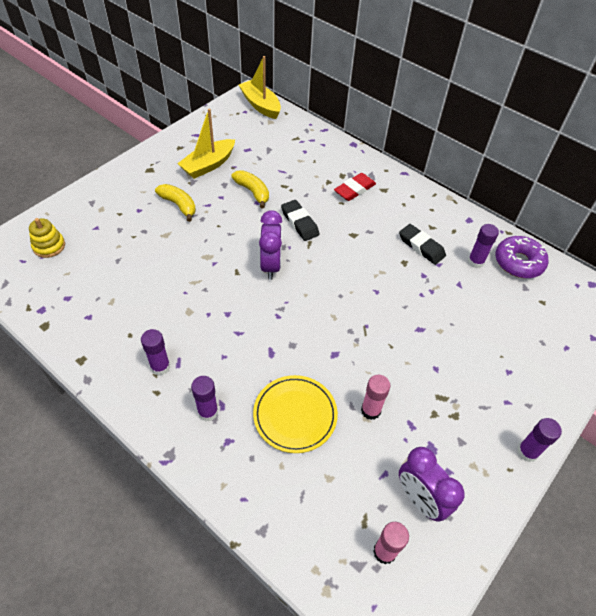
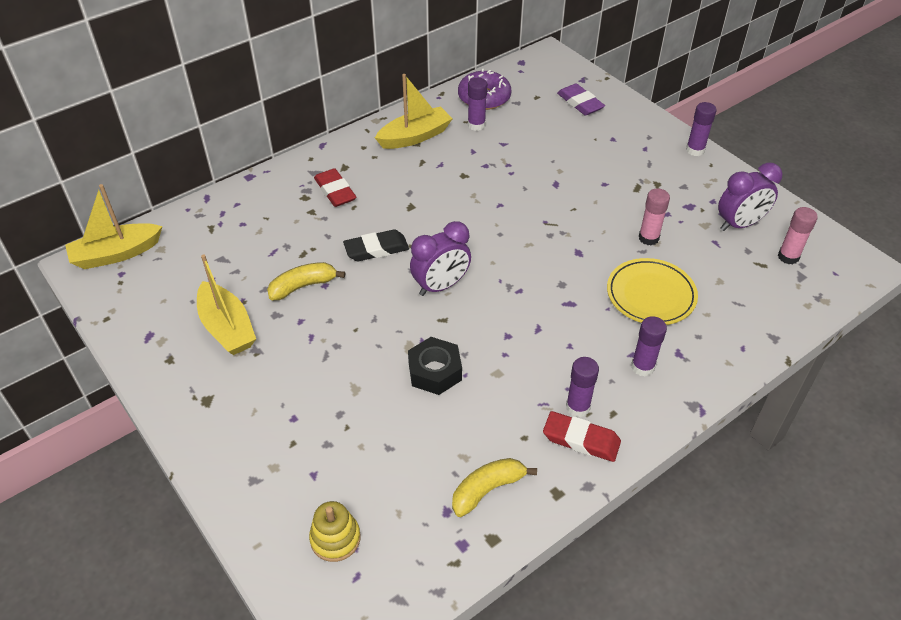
camera: 75 degrees left, 5 degrees down
(129, 371) = (581, 440): none -> red eraser
(179, 205) = (300, 369): yellow banana -> yellow banana (487, 490)
(185, 274) = (435, 371): none -> black nut
(271, 265) = (441, 286): purple clock -> purple clock turned 135 degrees clockwise
(421, 246) = (444, 158): black eraser -> none
(439, 224) = (415, 137): none -> yellow boat
(552, 338) = (580, 103): none -> purple eraser

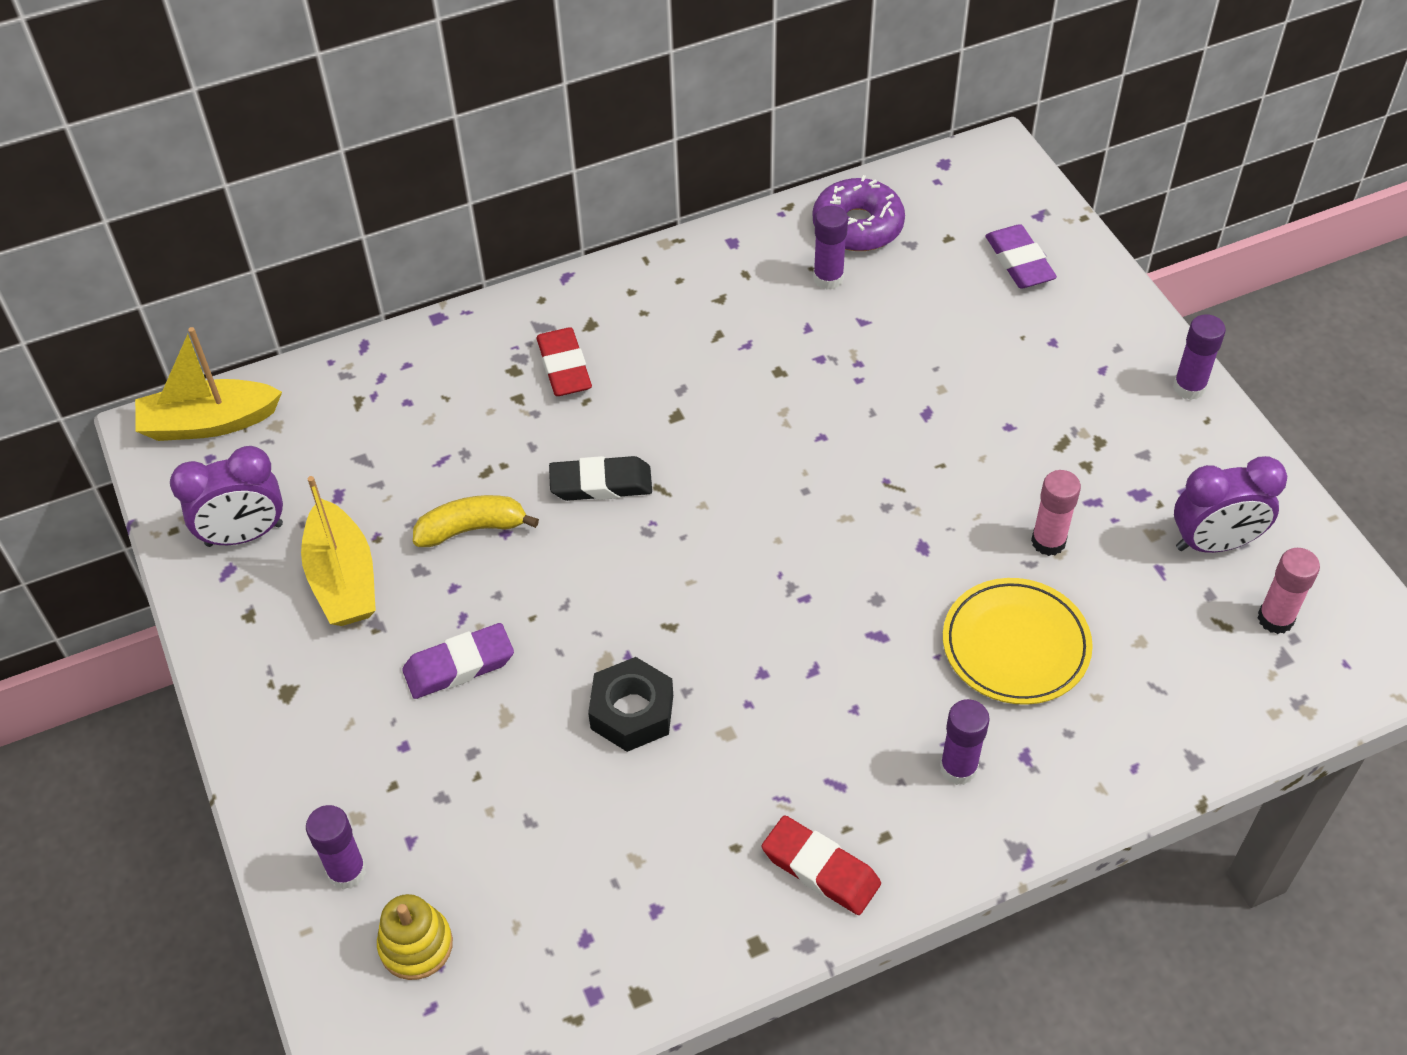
camera: 15 degrees right, 5 degrees up
(317, 364) = (459, 665): none -> purple eraser
(415, 137) = (720, 285): yellow boat -> none
(441, 286) = (683, 567): purple clock -> purple clock (244, 535)
(487, 490) = (654, 918): yellow banana -> none
(578, 407) = (833, 815): purple glue stick -> purple glue stick (347, 871)

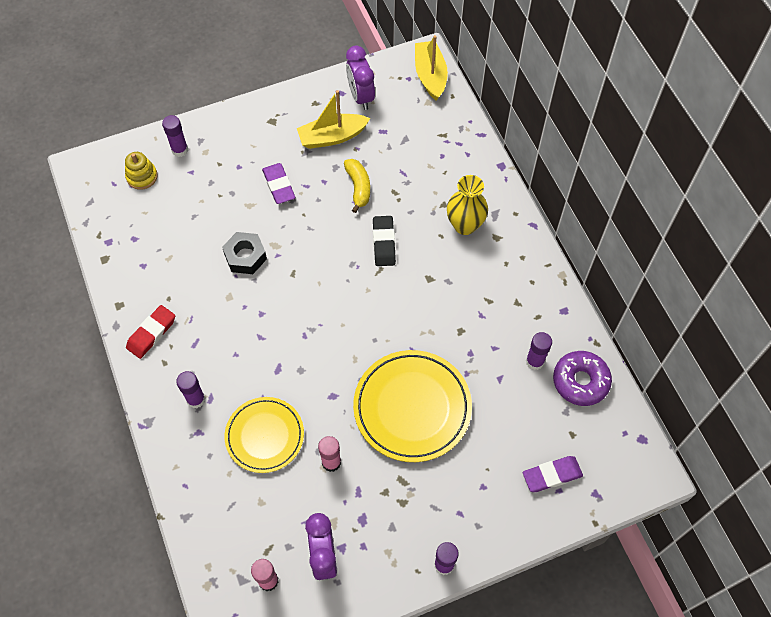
camera: 90 degrees right, 10 degrees up
(564, 367) = (465, 225): red eraser -> yellow vase
(930, 433) = (412, 407): none -> yellow plate

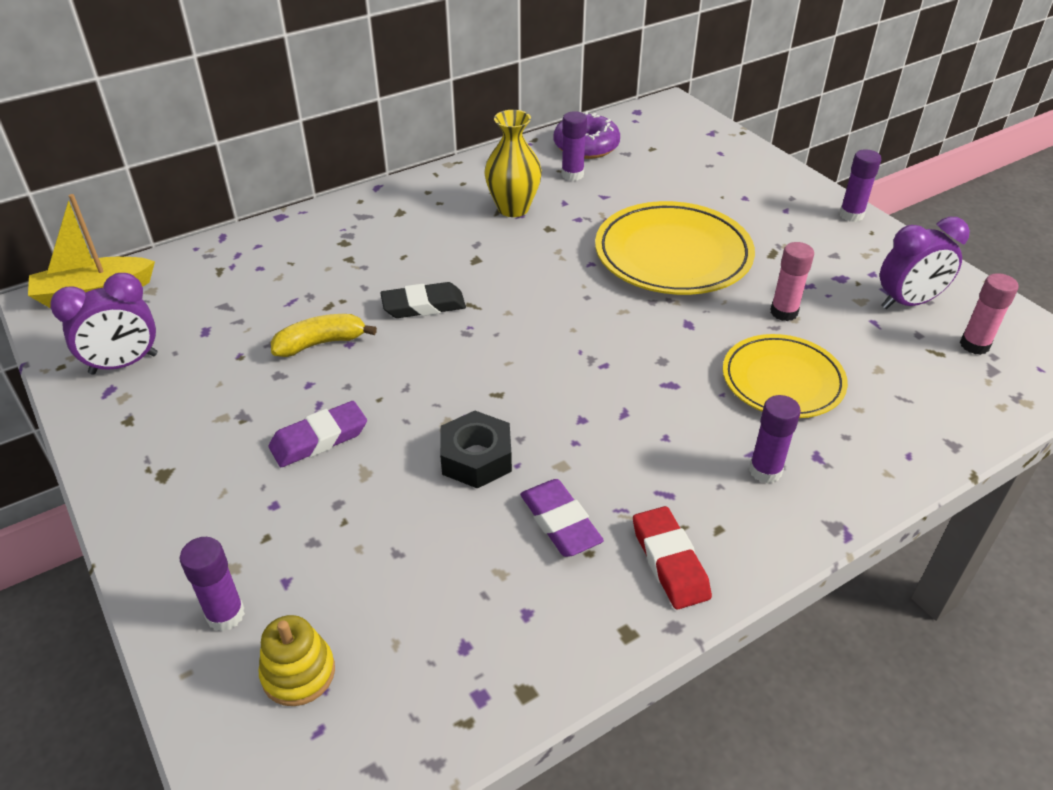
camera: 100 degrees left, 20 degrees down
(151, 333) = (670, 561): red eraser -> red eraser turned 45 degrees clockwise
(332, 137) = (212, 387): yellow boat -> none
(465, 225) = (383, 238): yellow vase -> yellow vase (513, 208)
(552, 475) = (706, 157): purple eraser -> purple eraser (560, 522)

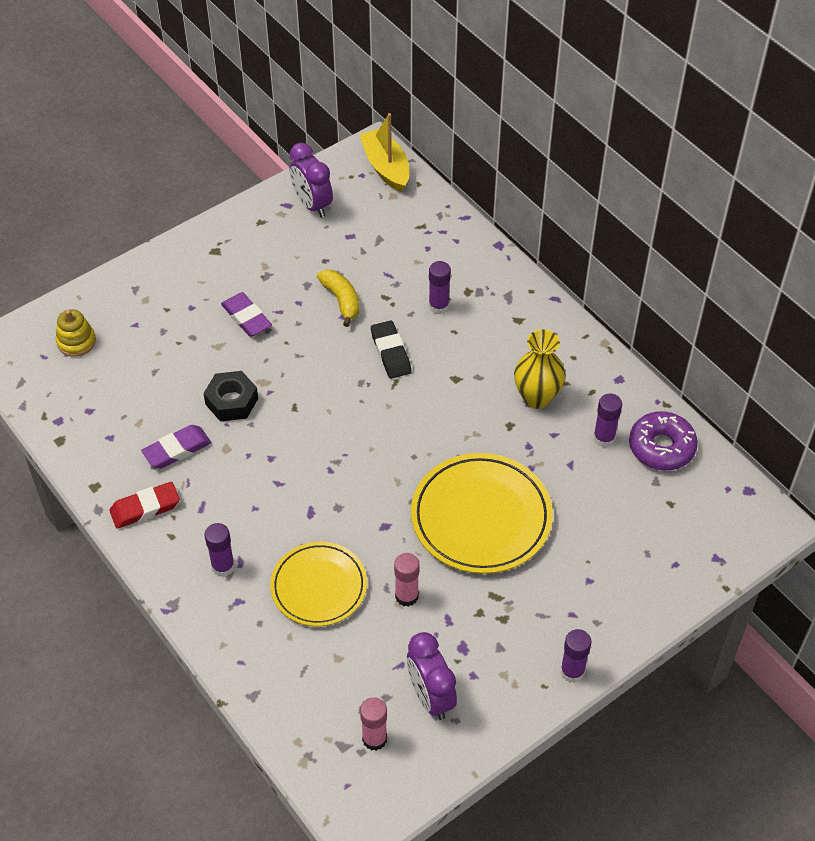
camera: 85 degrees right, 10 degrees up
(225, 615) = (113, 304): purple glue stick -> purple glue stick (438, 306)

